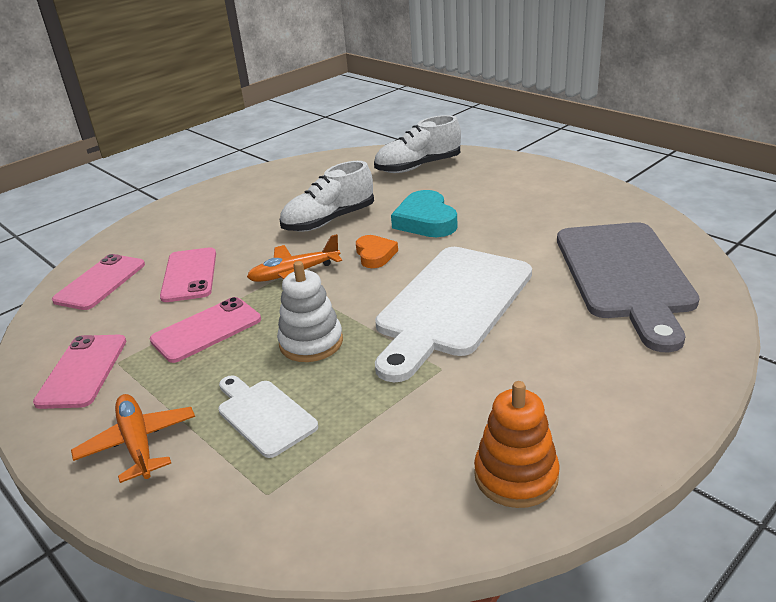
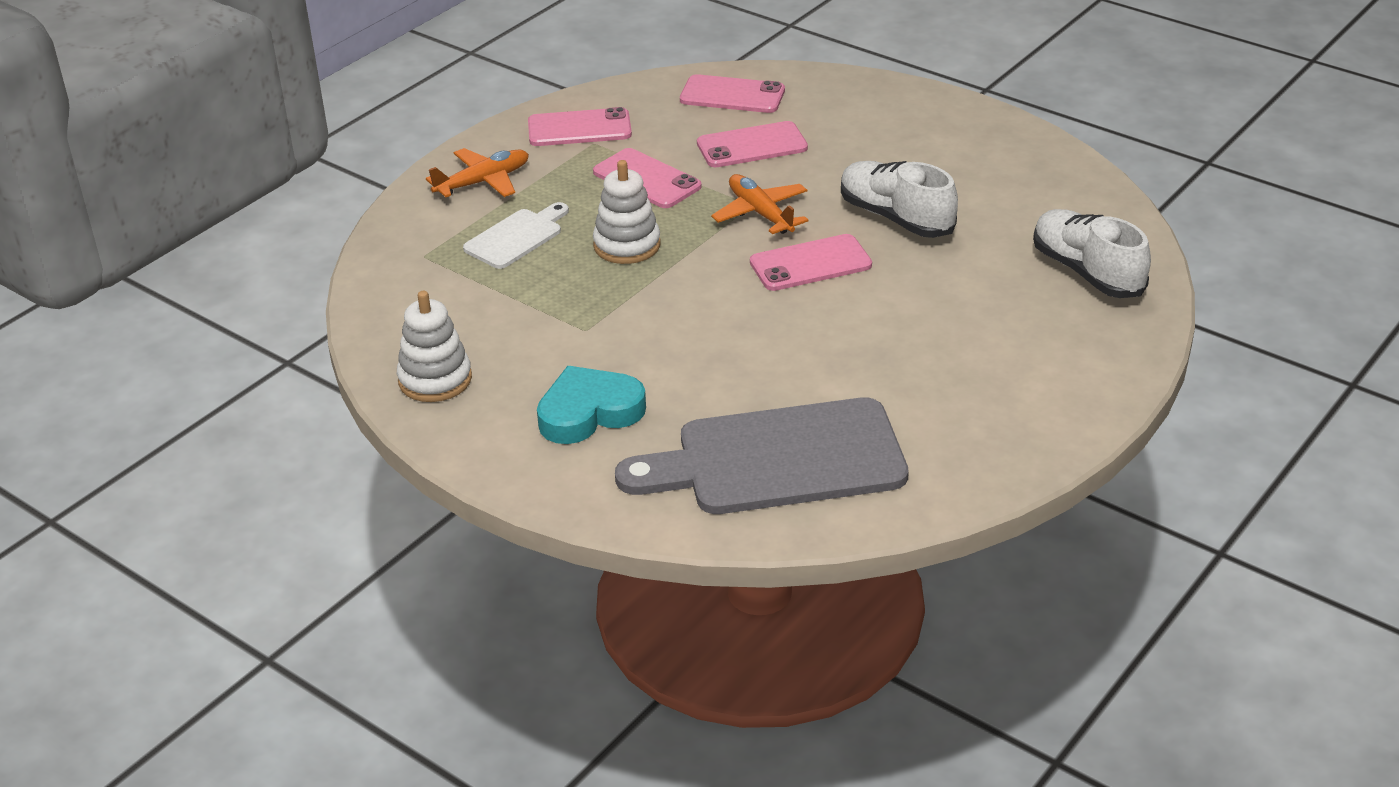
camera: 80 degrees right, 5 degrees up
(375, 255) = (810, 263): orange heart -> pink phone
(425, 221) = (907, 294): turquoise heart -> turquoise heart (589, 412)
(452, 305) = (701, 328): white cutting board -> none
(516, 476) = (435, 379): orange stacking toy -> white stacking toy

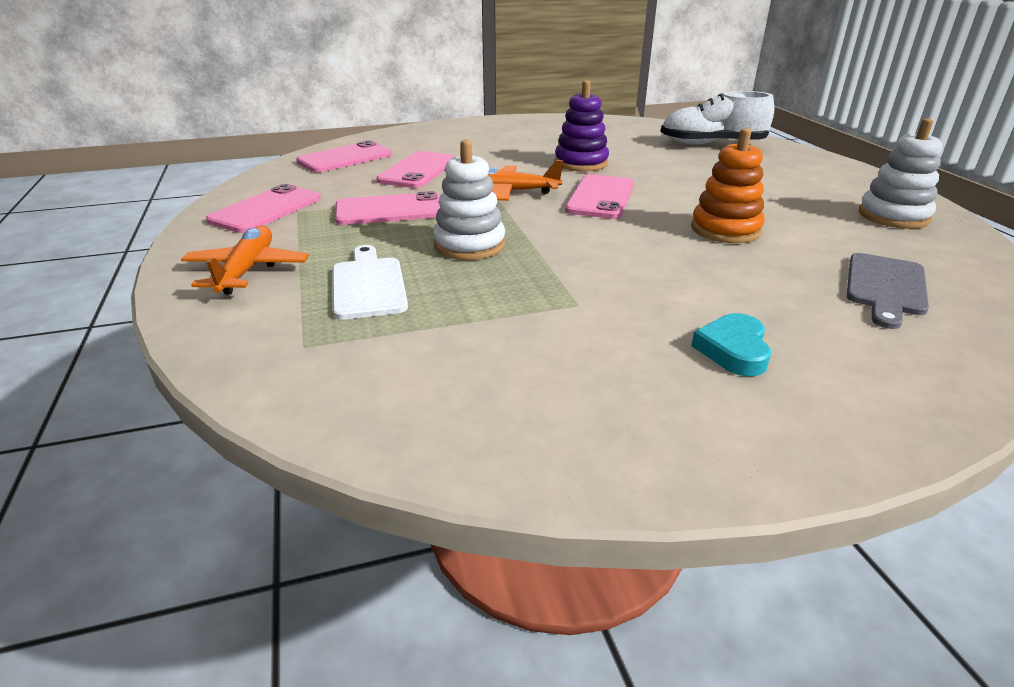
camera: 55 degrees left, 5 degrees down
(435, 379) = (566, 429): white stacking toy -> white stacking toy (893, 216)
(589, 412) = (733, 350): turquoise heart -> turquoise heart, size x0.62
(779, 460) = (886, 287): grey cutting board -> grey cutting board, size x0.50
(813, 352) = (725, 229): none -> orange stacking toy
(896, 218) = (581, 163): white shoe -> purple stacking toy

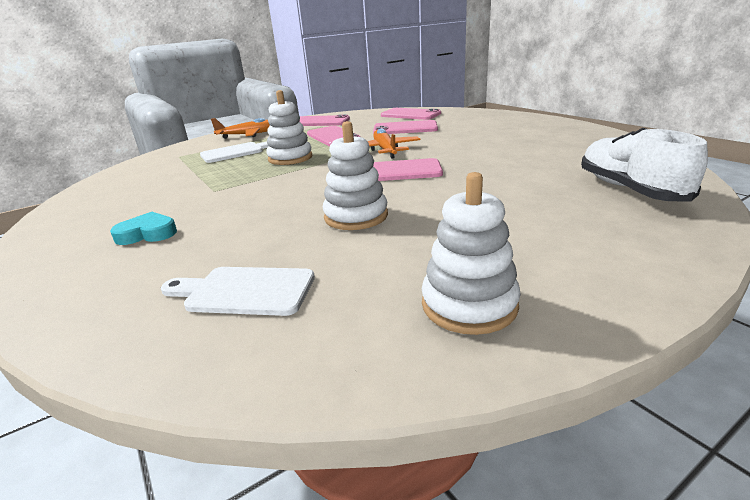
camera: 75 degrees right, 5 degrees down
(581, 163) = (476, 156): purple stacking toy -> none
(725, 229) = (356, 216): orange stacking toy -> white stacking toy
(886, 287) = (245, 291): grey cutting board -> white cutting board

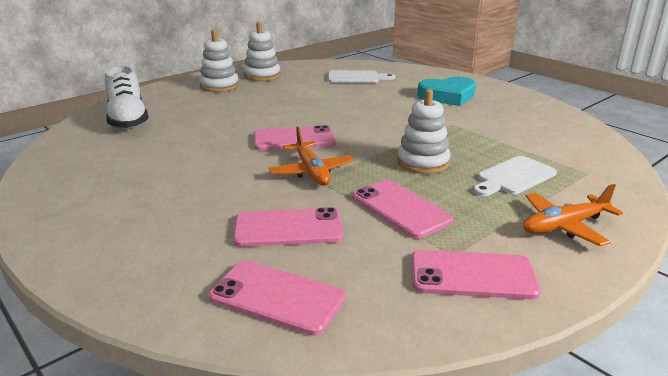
camera: 170 degrees right, 0 degrees up
(147, 234) = (447, 96): turquoise heart -> turquoise heart, size x1.61
(356, 216) = (319, 104): white stacking toy -> white stacking toy (219, 86)

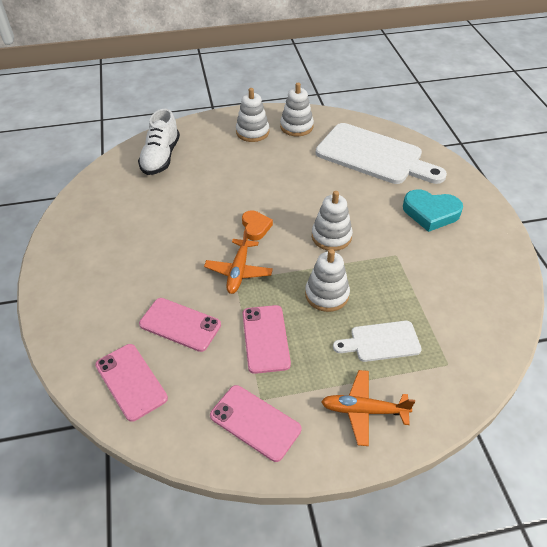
camera: 30 degrees right, 20 degrees up
(294, 139) = (255, 227): pink phone -> orange heart
(356, 77) = (374, 155): white cutting board -> white cutting board, size x2.00
(379, 128) = (331, 236): none -> white stacking toy

